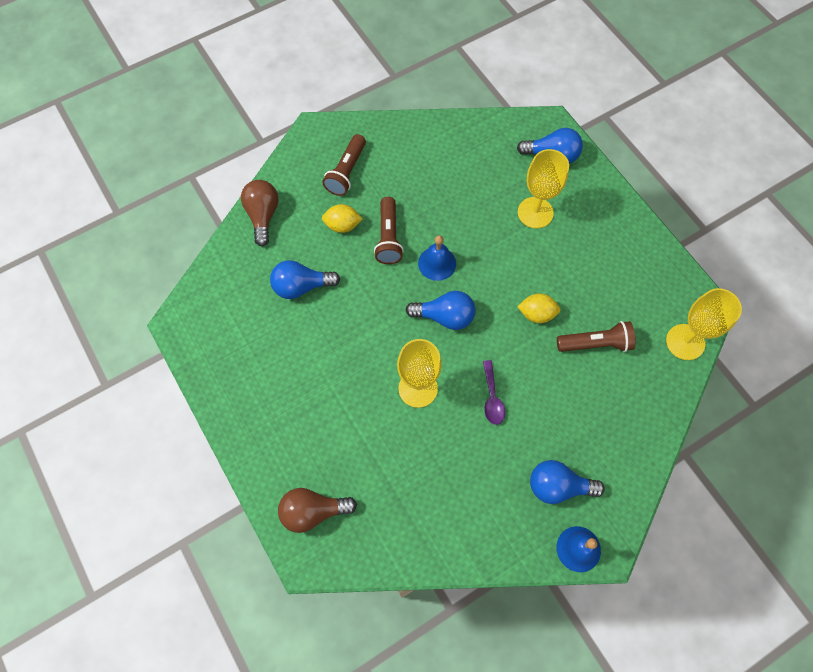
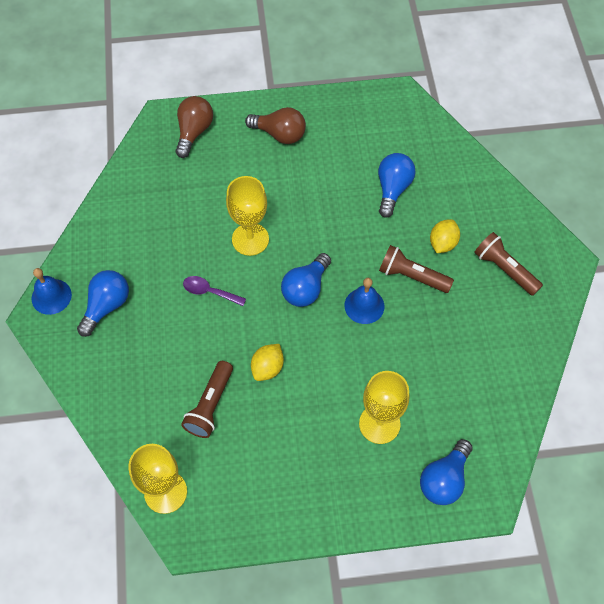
camera: 115 degrees right, 5 degrees down
(263, 216) = (482, 184): brown light bulb -> brown light bulb (279, 134)

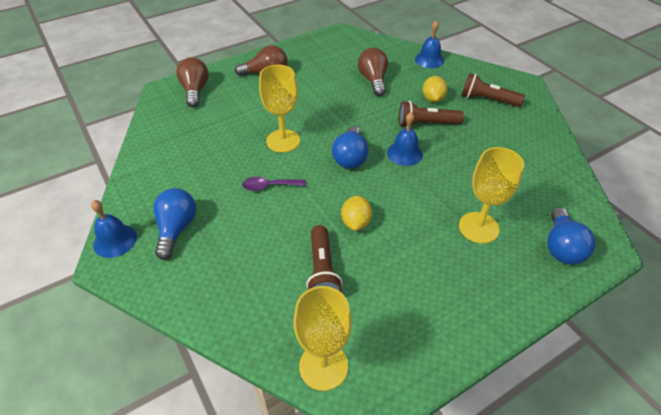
camera: 25 degrees left, 15 degrees down
(393, 189) = (373, 80): blue light bulb -> brown light bulb
(479, 181) = (429, 60): none -> blue bell

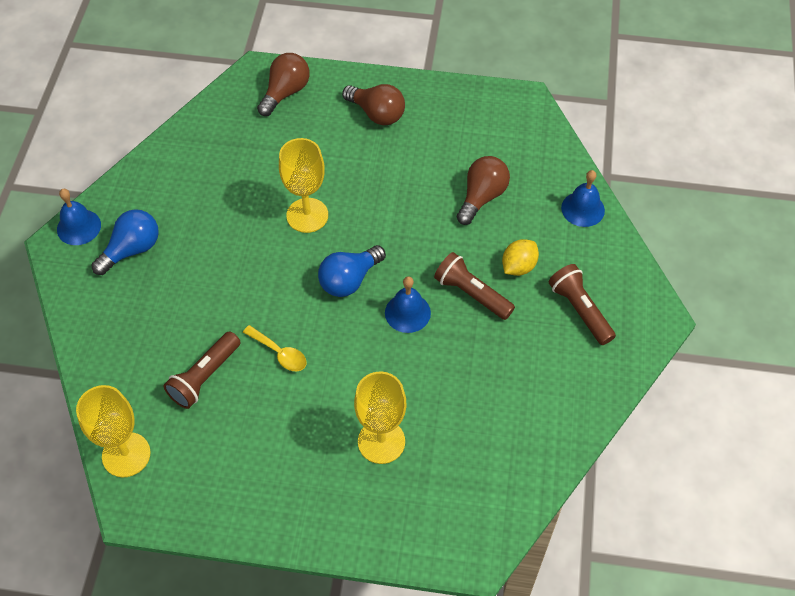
camera: 40 degrees right, 10 degrees up
(269, 186) = (245, 260): purple spoon -> none
(356, 222) = (279, 353): yellow lemon -> yellow spoon
(561, 247) = (433, 519): blue light bulb -> none

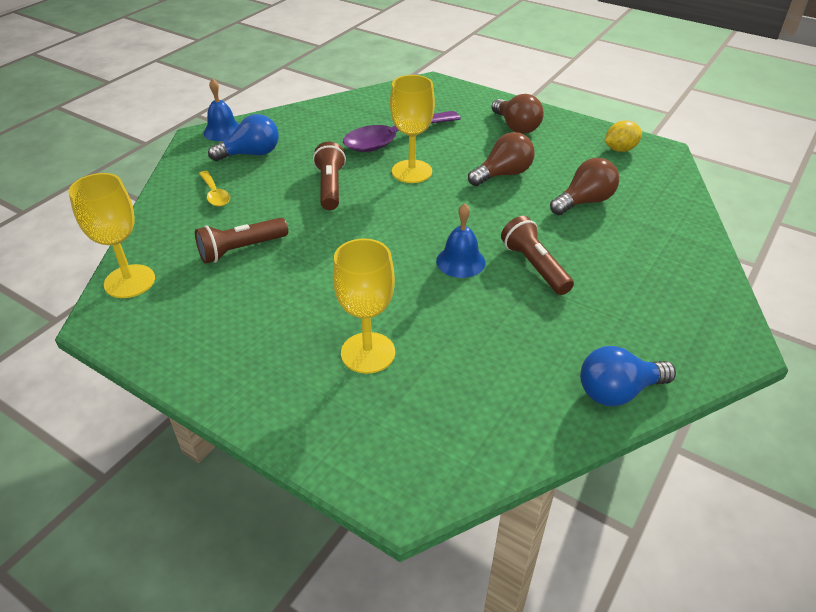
camera: 25 degrees right, 15 degrees down
(266, 175) = (394, 139): none -> purple spoon
(279, 353) = (319, 254): yellow spoon -> yellow spoon (215, 194)
(285, 92) = (445, 98): brown light bulb -> brown light bulb (503, 174)
(349, 280) = (420, 223): blue light bulb -> blue light bulb (618, 391)
(518, 266) = (596, 260): yellow lemon -> yellow lemon (620, 149)
(580, 310) = (648, 313): brown flashlight -> brown flashlight (330, 187)
(583, 209) = (688, 237): blue bell -> none

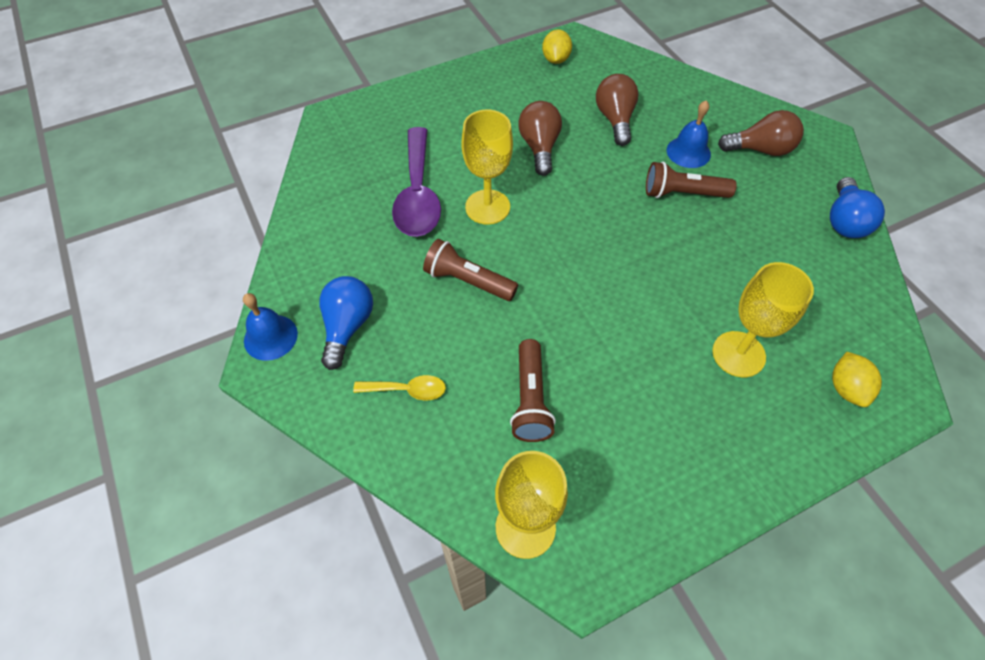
camera: 60 degrees left, 15 degrees up
(381, 442) = (846, 388): none -> yellow lemon
(460, 261) = (649, 236): blue bell -> blue bell (688, 152)
(516, 127) = (468, 101): brown light bulb -> brown light bulb (760, 149)

